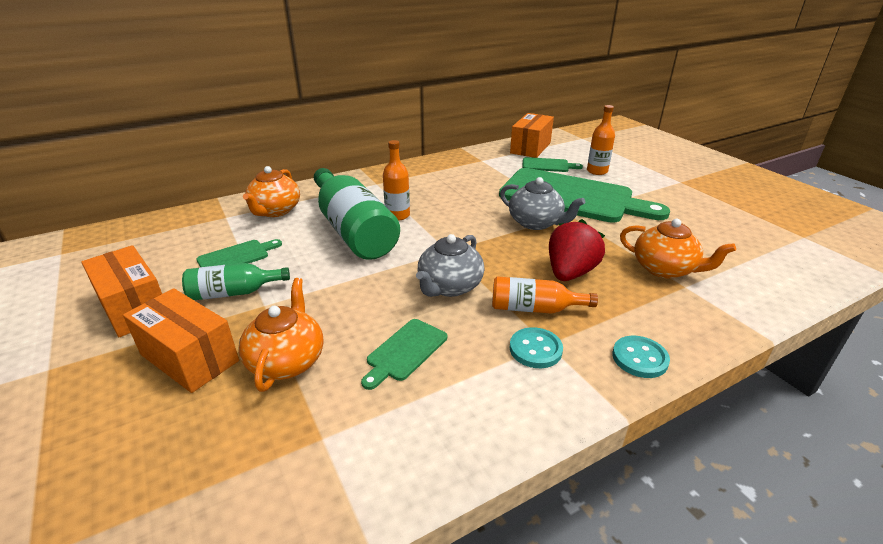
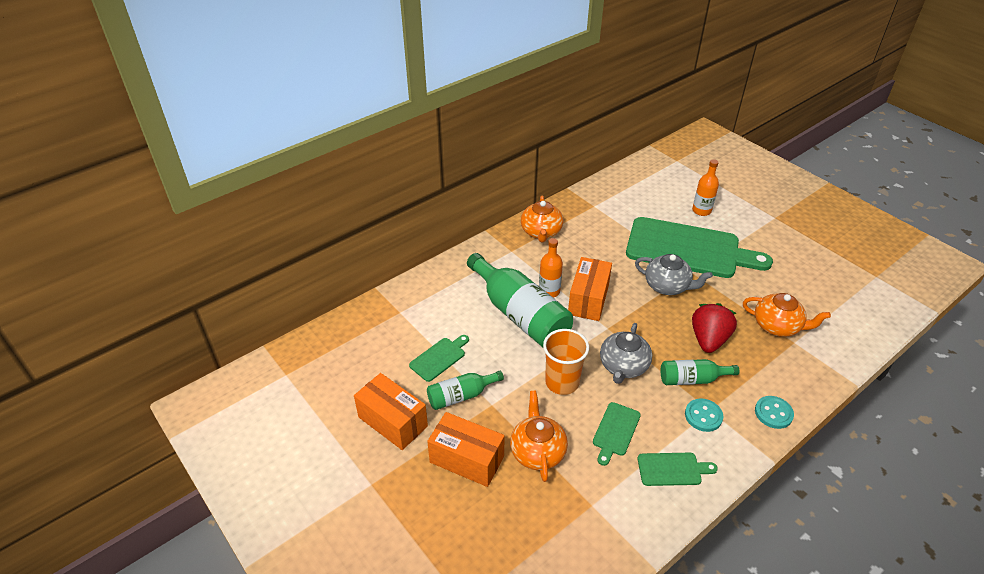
camera: 10 degrees left, 10 degrees up
(275, 211) = (439, 299): orange teapot -> orange teapot (541, 232)
(364, 293) = (562, 382): none -> orange cup
(530, 148) = (633, 182): orange box -> orange box (588, 299)
(534, 308) = (692, 379): orange bottle -> green bottle
(547, 165) = (656, 207): green cutting board -> green cutting board (672, 469)

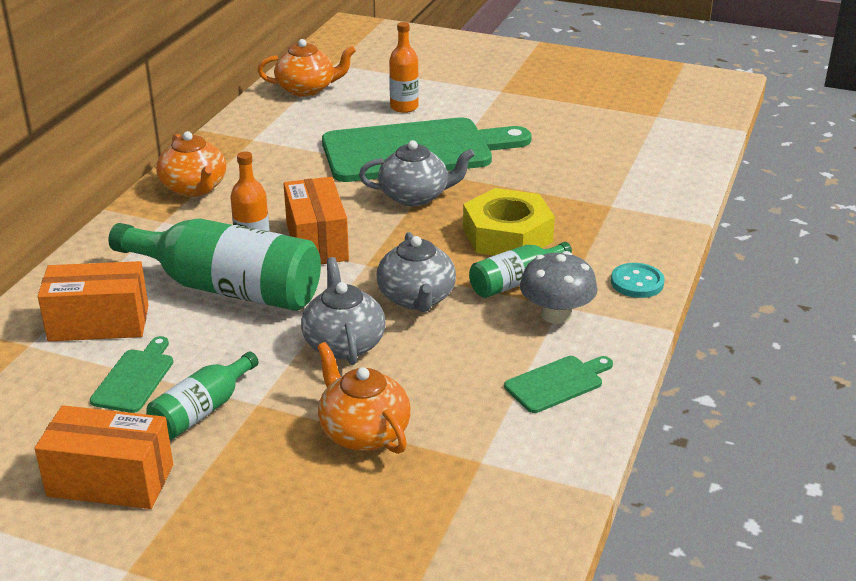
camera: 30 degrees left, 10 degrees down
(467, 459) = (263, 480): orange box -> orange box (99, 323)
(562, 382) = (344, 343): orange cup -> grey teapot
(615, 431) = (455, 370): green cutting board -> none
(703, 416) = (556, 314): turquoise button -> grey mushroom
(708, 340) = (507, 235): red strawberry -> yellow nut
(777, 326) = (580, 196): orange teapot -> orange teapot (307, 89)

